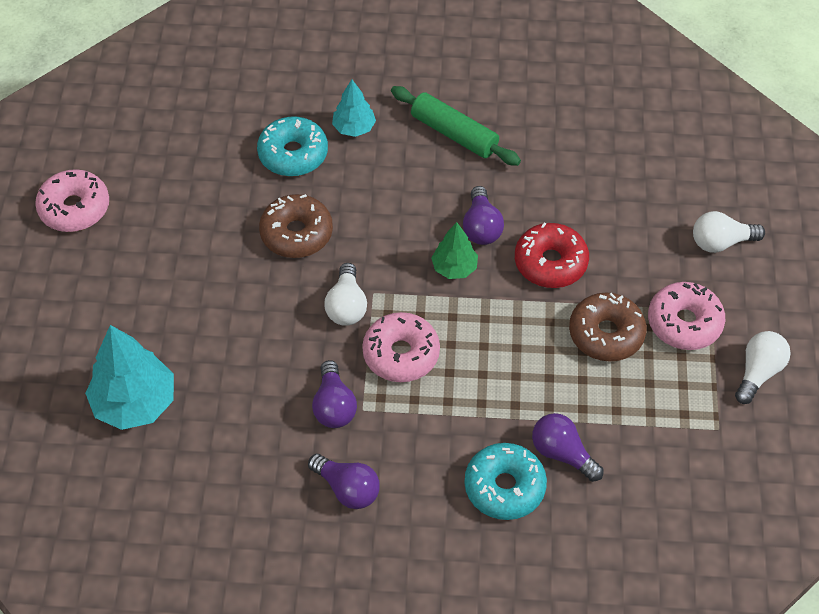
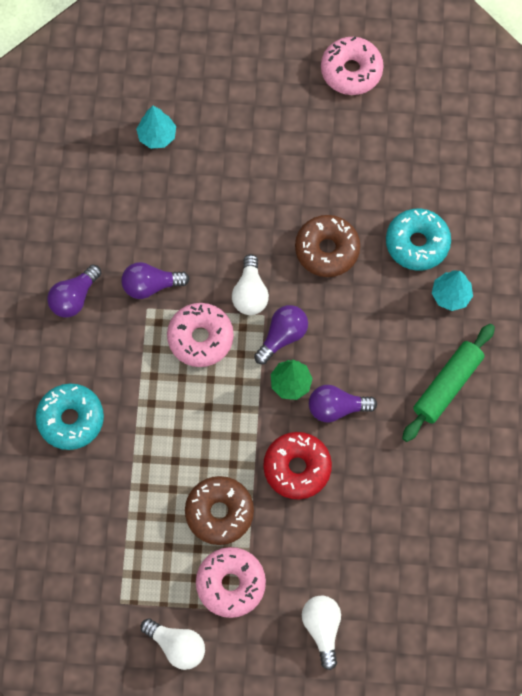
camera: 90 degrees right, 15 degrees up
(135, 403) = (157, 136): turquoise tree -> turquoise tree, size x0.56
(346, 306) = (250, 293): white light bulb -> white light bulb turned 90 degrees counterclockwise
(562, 453) = (100, 467): purple light bulb -> purple light bulb (282, 336)

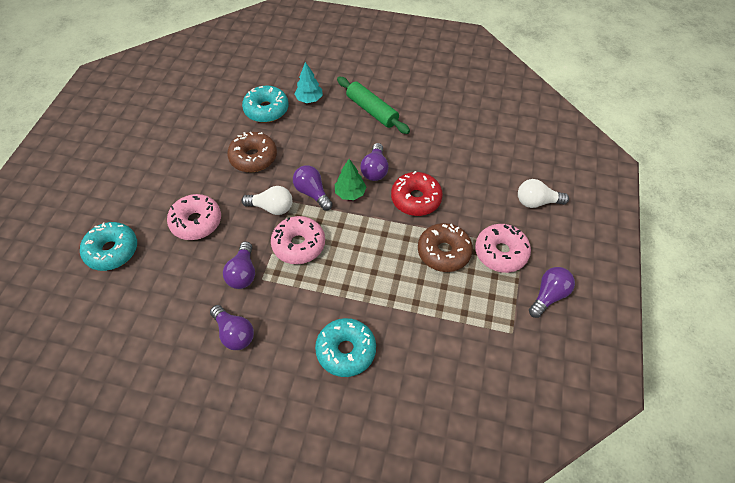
camera: 80 degrees left, 15 degrees down
(157, 136) = (112, 251): turquoise tree -> turquoise donut
(177, 646) = (549, 296): white light bulb -> purple light bulb
(351, 71) = (121, 124): pink donut -> pink donut (196, 222)

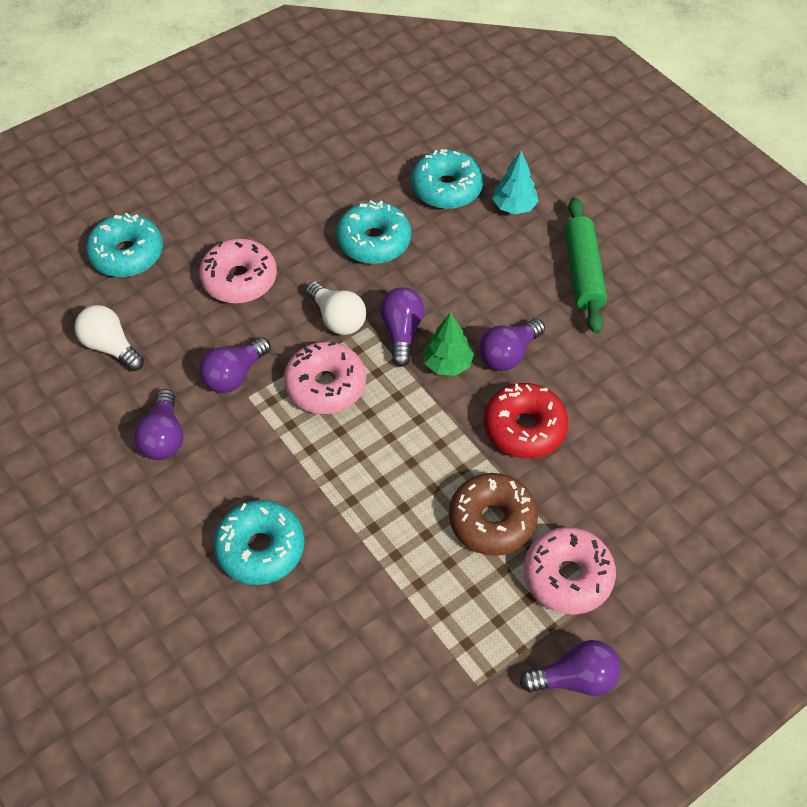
camera: 40 degrees right, 0 degrees up
(253, 157) = (374, 241): brown donut -> turquoise donut
(537, 202) = (690, 547): white light bulb -> white light bulb (111, 347)

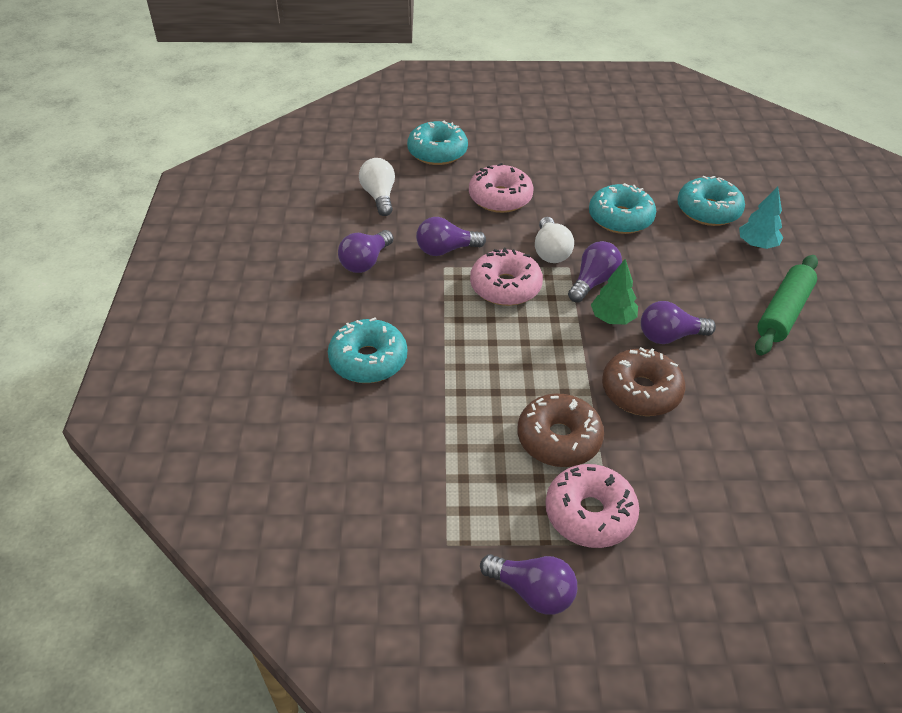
camera: 35 degrees right, 10 degrees down
(524, 428) = (641, 391): red donut -> brown donut

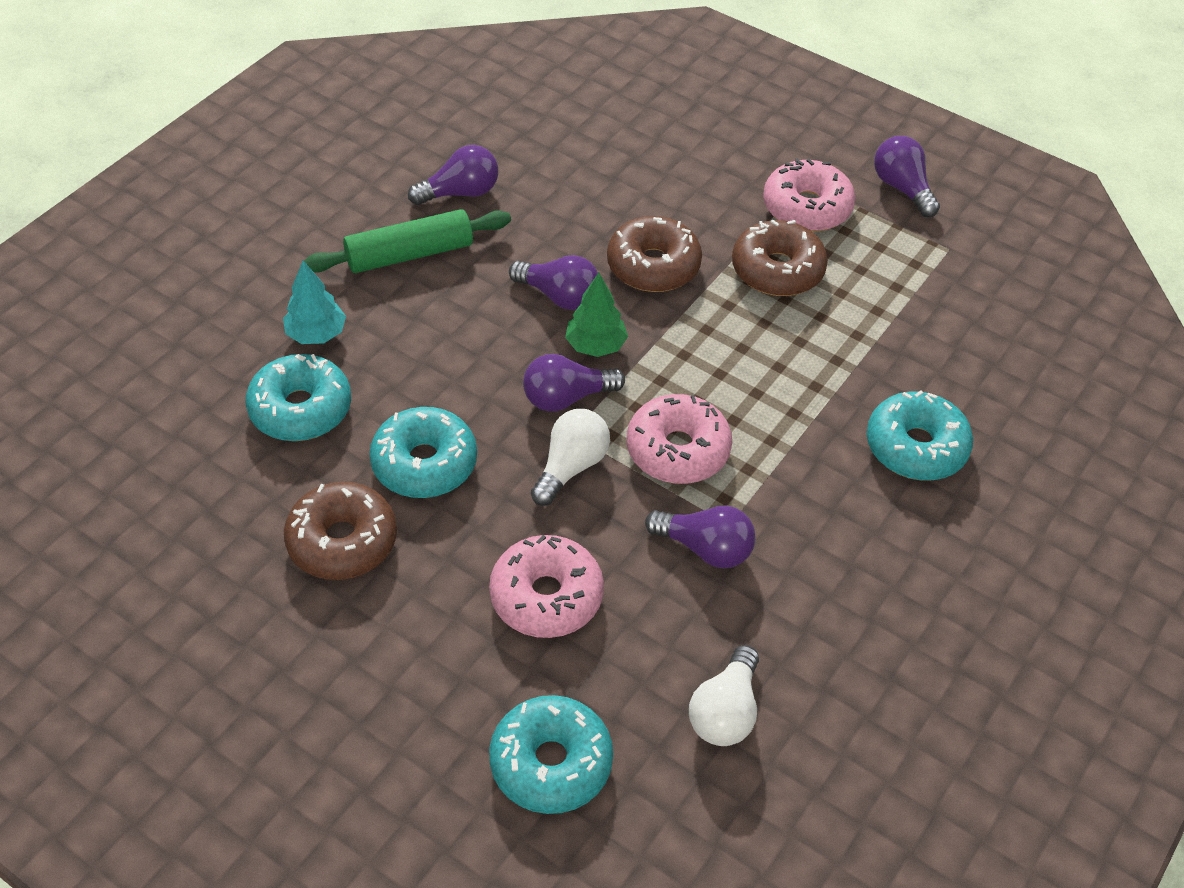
camera: 145 degrees left, 5 degrees up
(365, 262) = (830, 591): purple light bulb -> purple light bulb (460, 193)
(612, 175) = (342, 541): none -> brown donut

